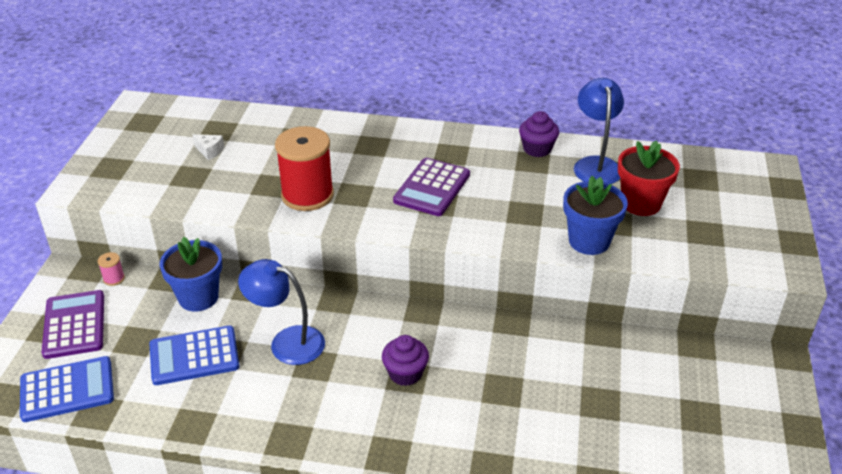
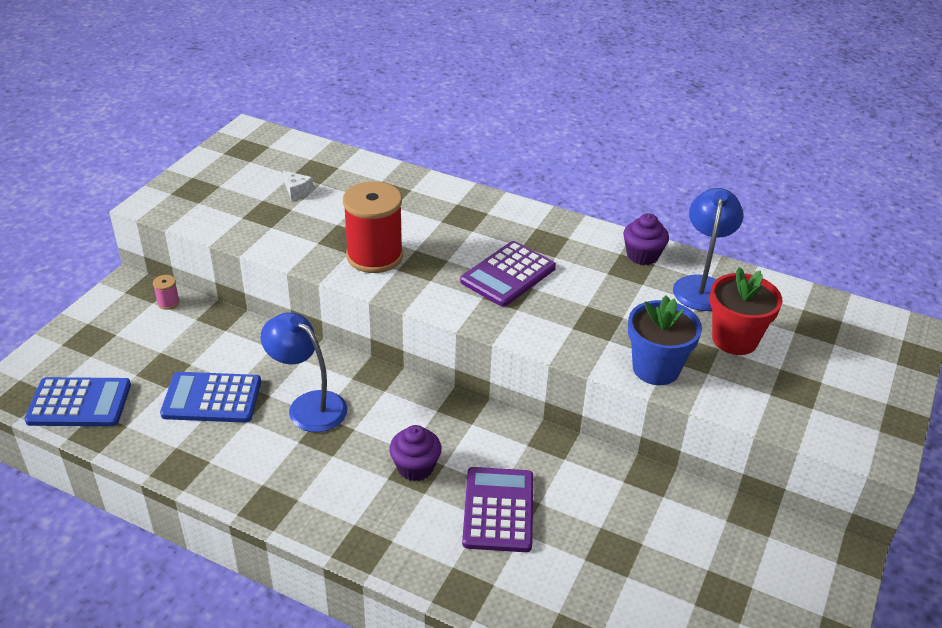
camera: 15 degrees right, 0 degrees up
(74, 325) = (112, 340): purple calculator -> purple calculator (498, 510)
(198, 297) = (241, 339): blue flower pot -> none

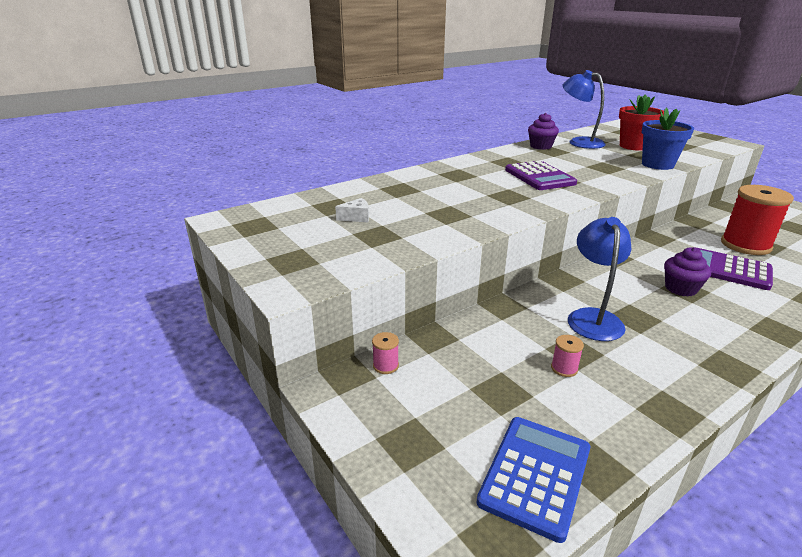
camera: 60 degrees left, 10 degrees down
(212, 398) = (564, 368): blue calculator -> pink spool
(308, 405) = (593, 317): blue lamp -> blue lamp turned 120 degrees clockwise
(374, 256) = (484, 208): red spool -> red spool (745, 245)

